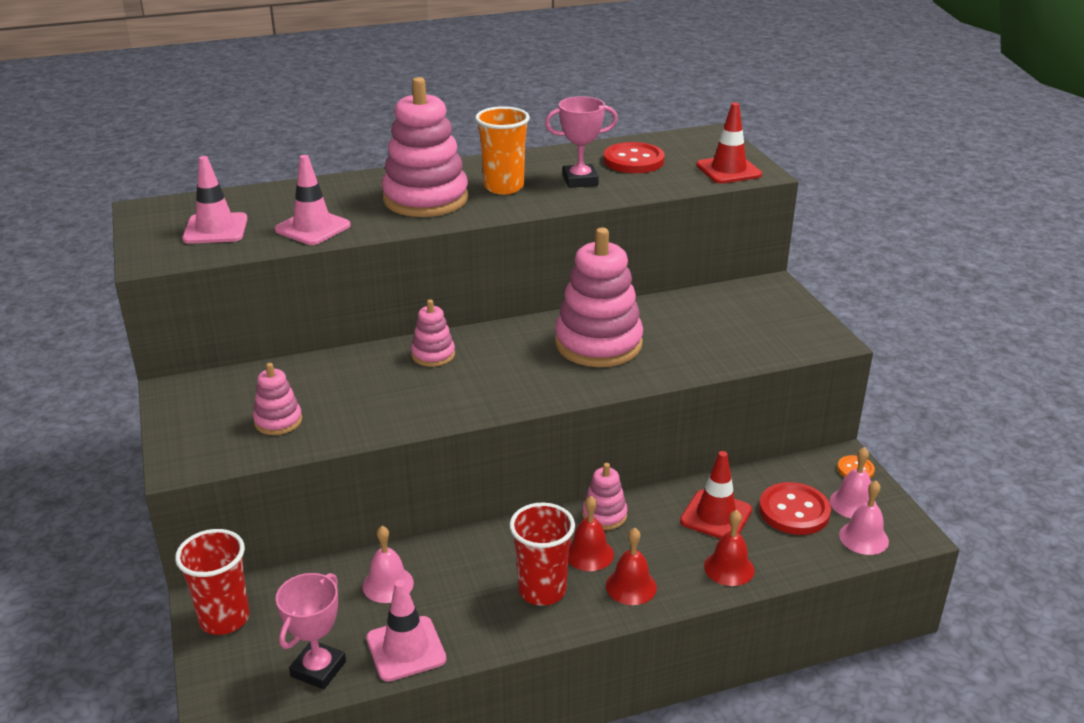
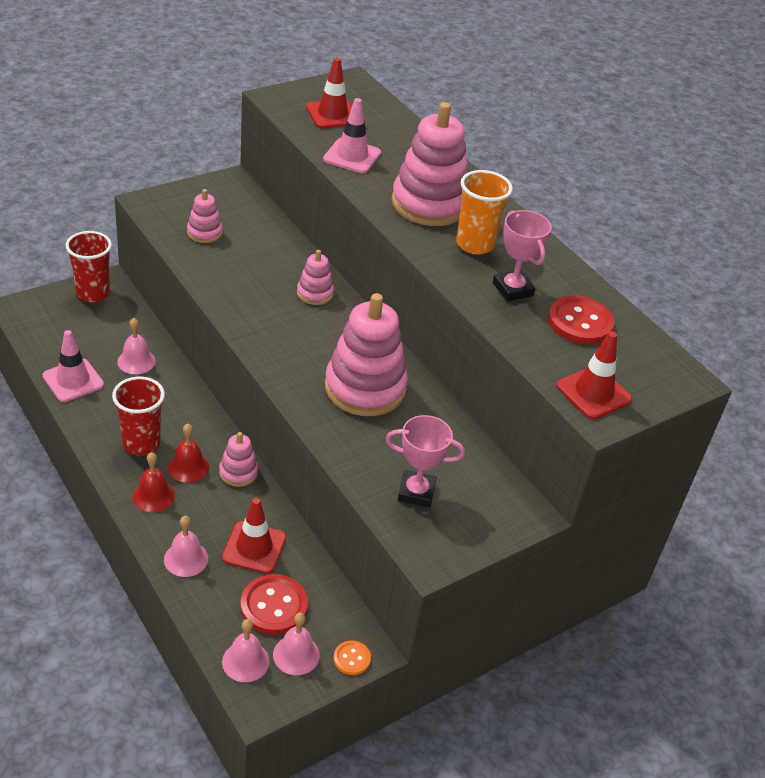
camera: 70 degrees right, 10 degrees up
(215, 229) = (332, 115): pink traffic cone -> red traffic cone
(318, 669) = (51, 343): pink trophy -> pink trophy (416, 492)
(729, 568) = (186, 559): red bell -> pink bell

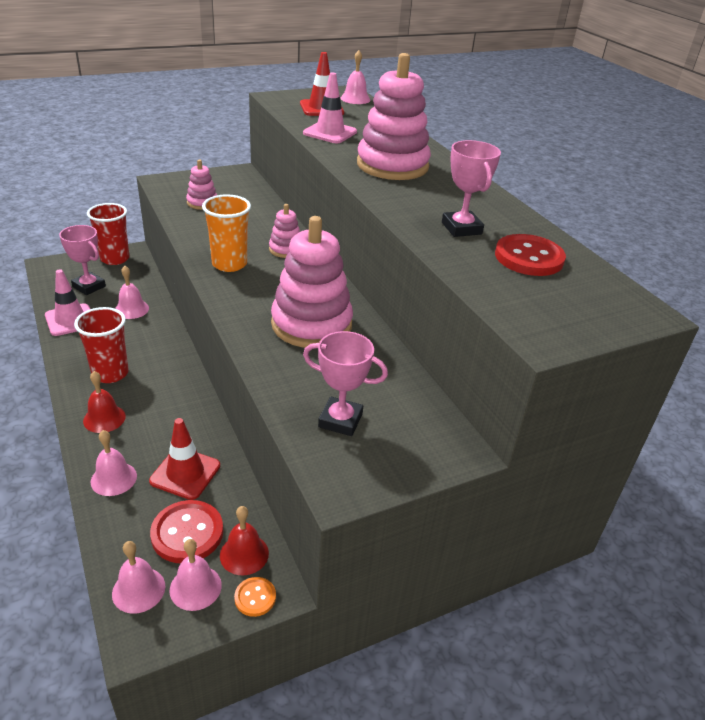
camera: 10 degrees right, 5 degrees down
(77, 334) = (89, 286): none -> pink trophy
(188, 467) = (146, 396): red bell -> red bell (244, 554)
(238, 472) = (192, 404): pink stacking toy -> none
(366, 94) = (355, 99): none -> pink bell
(474, 244) = (429, 194): orange cup -> orange cup (229, 264)
(593, 393) = (538, 317): red traffic cone -> none

